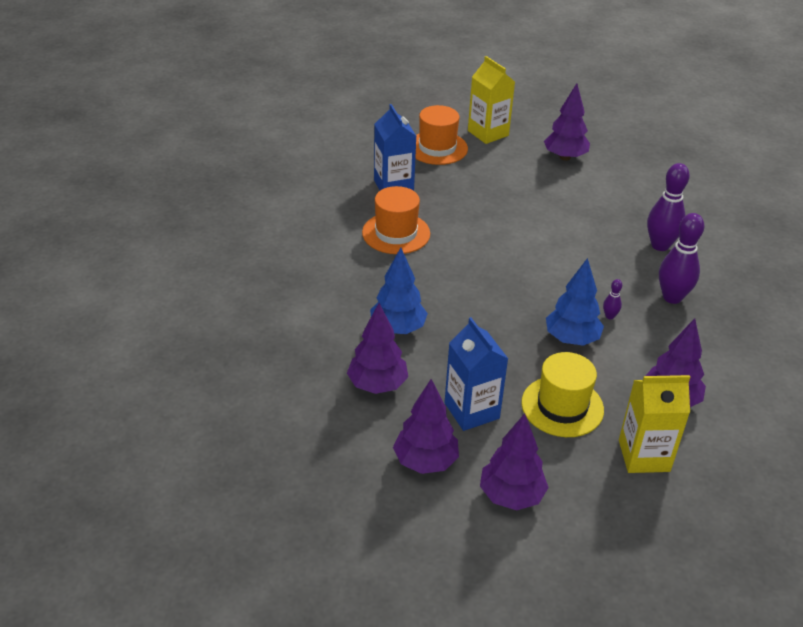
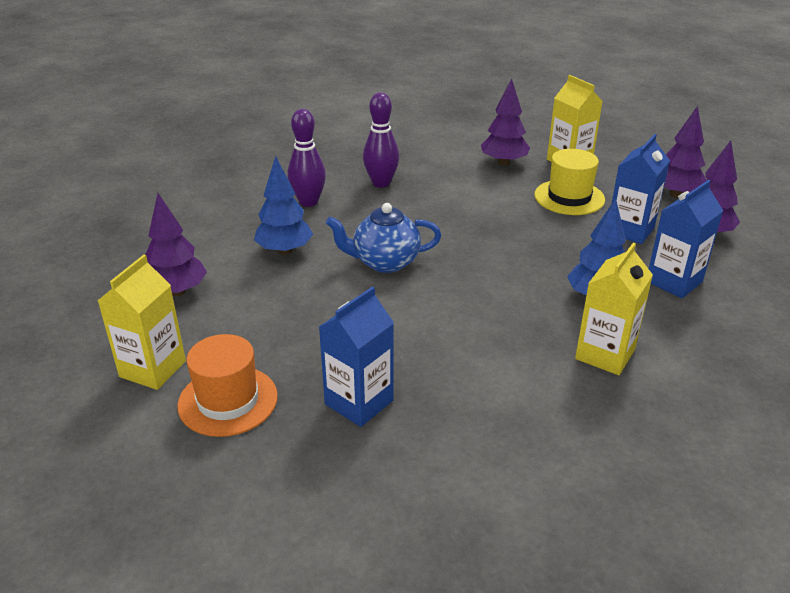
camera: 120 degrees left, 5 degrees down
(337, 295) = (605, 354): none -> yellow carton
(377, 385) = (674, 281): purple tree -> blue carton
(396, 233) = (455, 358): orange hat -> none
(533, 249) = (385, 262): none -> blue teapot
(571, 339) = (490, 211): blue tree -> blue tree (284, 251)
(609, 316) = (440, 202): purple bowling pin -> none

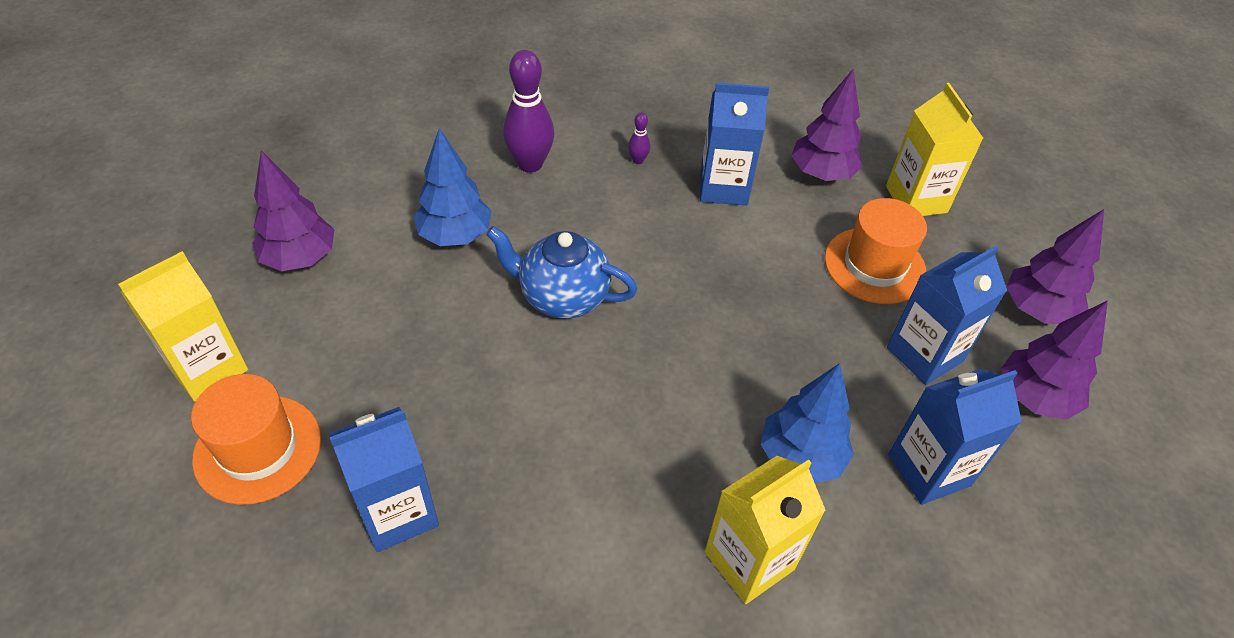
camera: 20 degrees right, 15 degrees up
(381, 183) = (638, 160): purple bowling pin -> purple bowling pin, size x0.45
(447, 183) = (723, 187): none -> blue carton
(569, 197) = (874, 265): yellow hat -> orange hat

